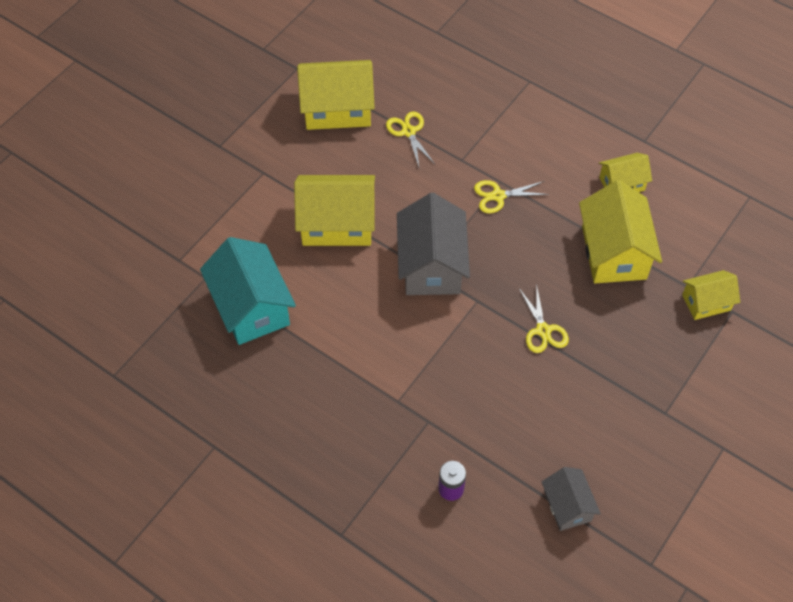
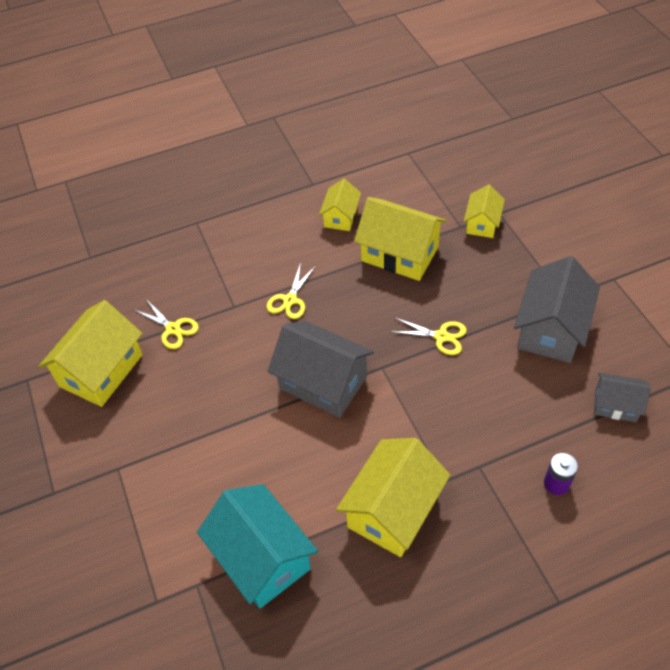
camera: 55 degrees left, 5 degrees down
(251, 307) = (262, 558): turquoise house -> turquoise house turned 45 degrees clockwise
(337, 224) = (224, 434): yellow house -> yellow house (393, 510)
(408, 131) = (173, 329): yellow scissors -> yellow scissors turned 150 degrees counterclockwise
(617, 417) = (551, 329): none -> grey house

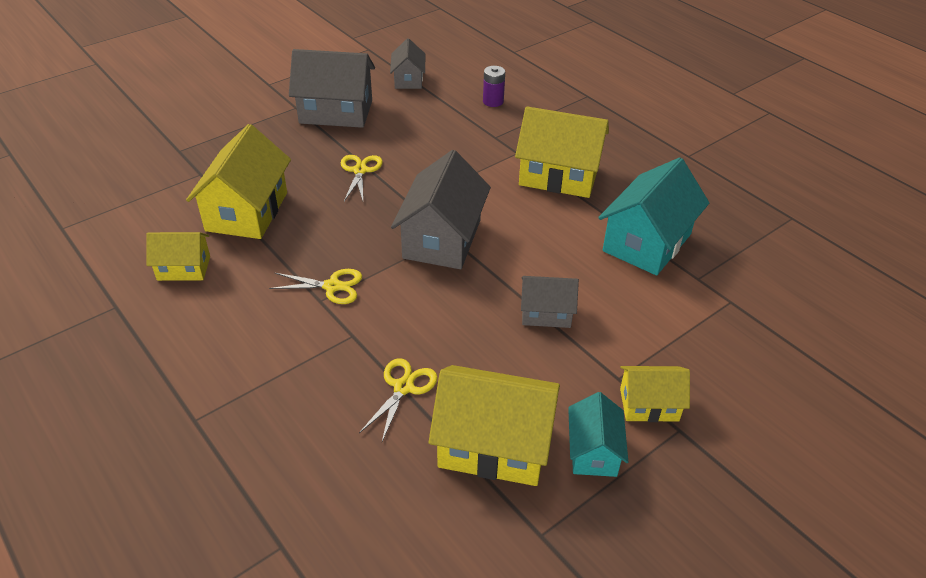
camera: 110 degrees left, 10 degrees down
(66, 428) = (593, 451): none -> turquoise house
(205, 438) = (546, 313): none -> grey house
(482, 223) = (195, 160): yellow house -> yellow house (649, 405)

